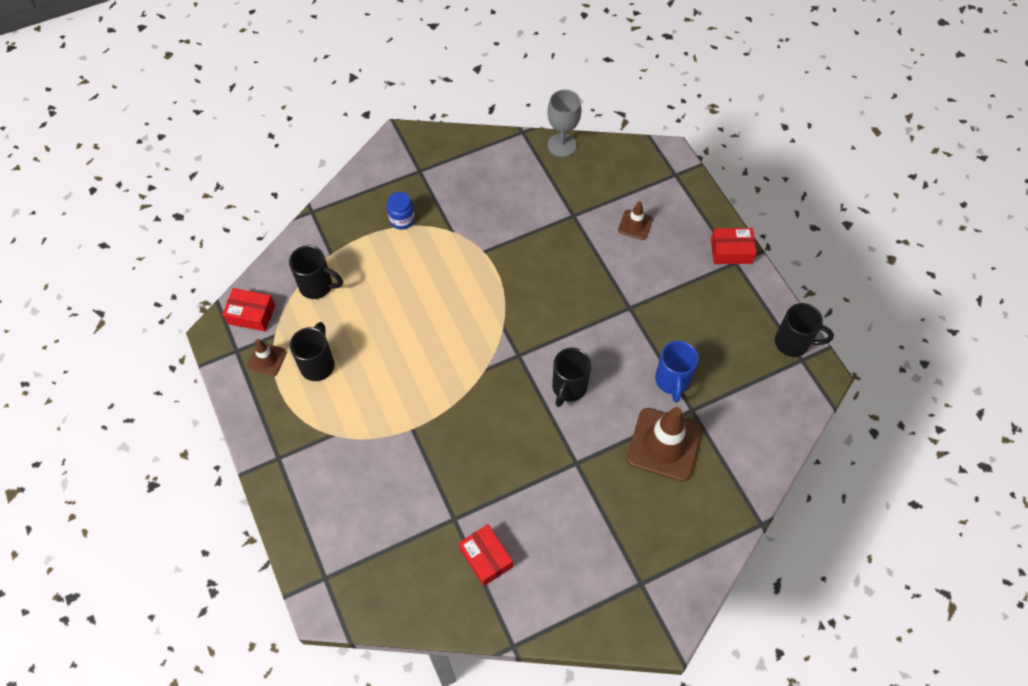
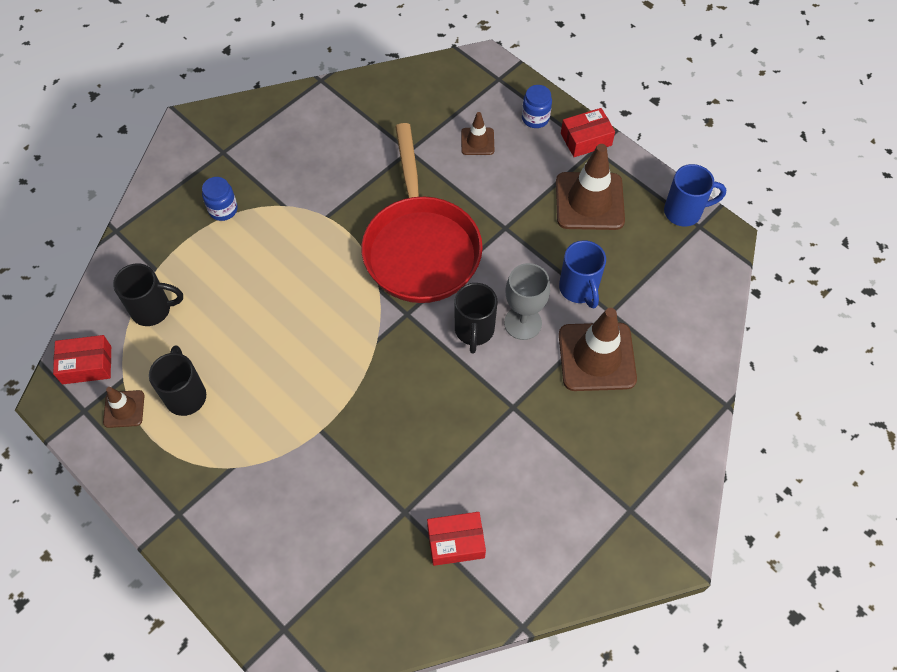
camera: 20 degrees left, 0 degrees up
(486, 558) = (456, 542): red box -> red box turned 45 degrees counterclockwise
(551, 302) = (420, 247): none -> red pan
(562, 145) = (368, 82): grey goblet -> grey goblet (523, 323)
(693, 219) = (535, 118): none -> blue jar
(712, 307) = (589, 201): none -> brown traffic cone
(793, 343) = (684, 212): black mug -> blue mug

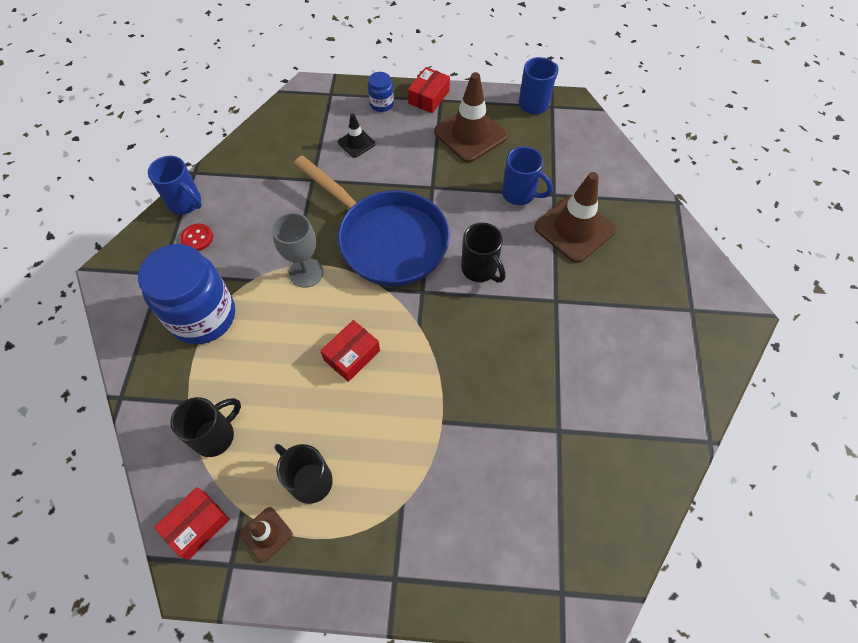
camera: 40 degrees left, 0 degrees up
(223, 209) = (203, 316): blue jar -> blue jar, size x2.26
(274, 140) = (197, 238): none -> red button
(291, 103) = (186, 203): none -> blue mug
(420, 247) = (386, 239): red pan -> blue pan
(456, 542) = (612, 422): red box -> red box (352, 355)
(477, 141) = (356, 143): brown traffic cone -> black traffic cone
(523, 323) = (506, 241): grey goblet -> grey goblet (306, 273)

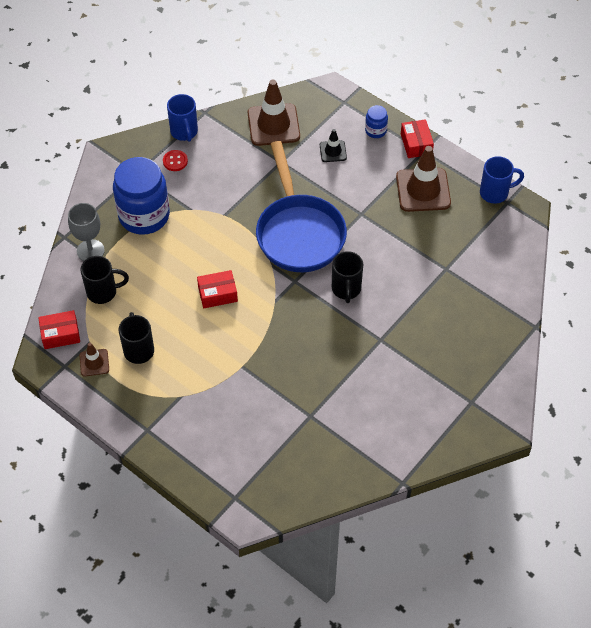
camera: 35 degrees right, 5 degrees down
(306, 273) = (228, 224): grey goblet -> grey goblet (90, 251)
(428, 97) = (416, 144): red box -> red box turned 75 degrees counterclockwise
(520, 194) = (421, 254): blue mug -> none
(574, 229) = (438, 301): brown traffic cone -> brown traffic cone (273, 125)

